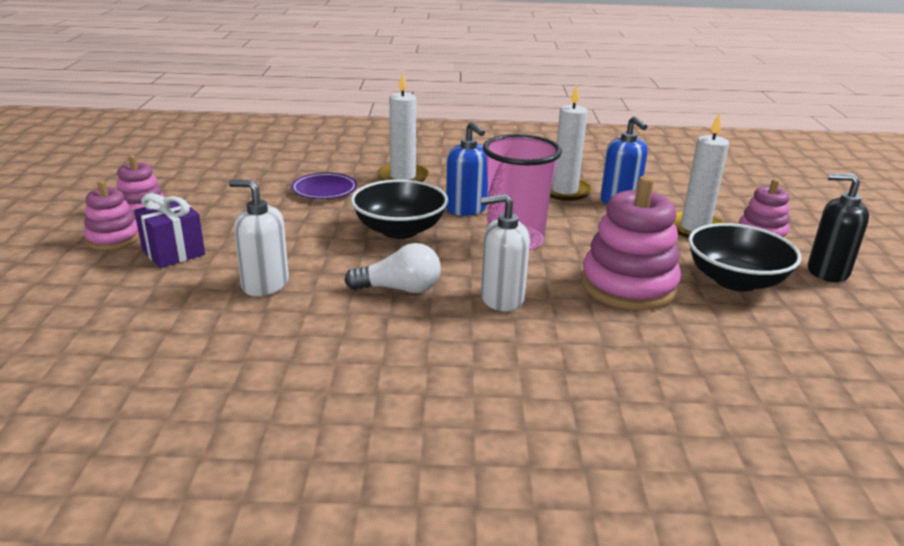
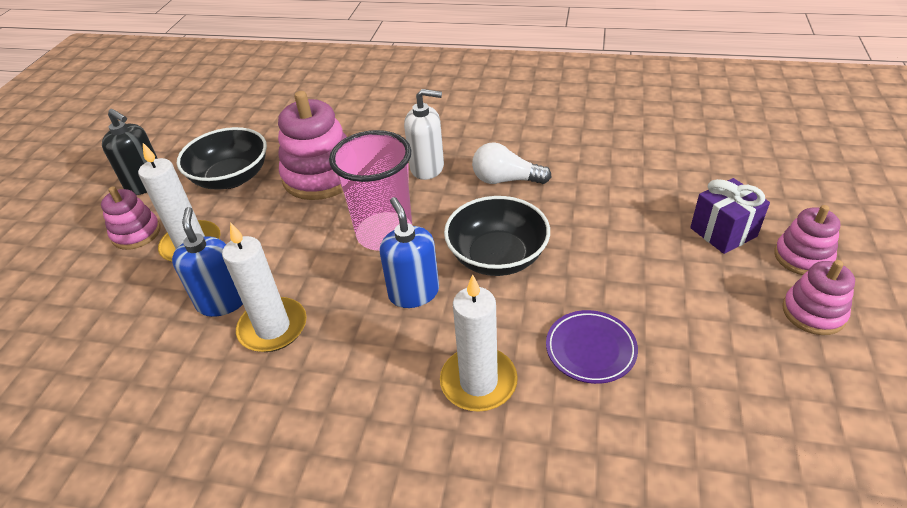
camera: 165 degrees left, 15 degrees up
(265, 284) = (619, 189): white soap dispenser -> none

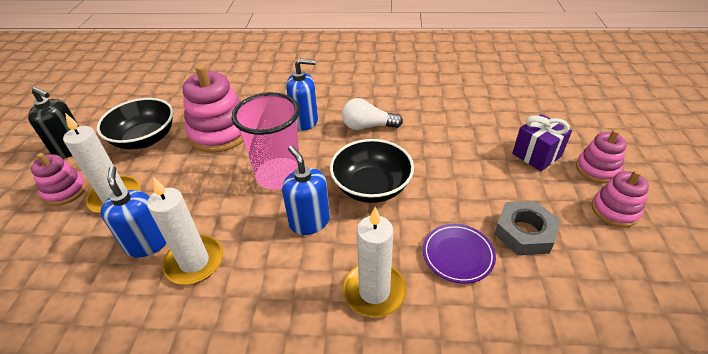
camera: 10 degrees left, 0 degrees up
(427, 168) = (305, 121): white soap dispenser -> blue soap dispenser
(683, 329) = (524, 232): none -> grey nut

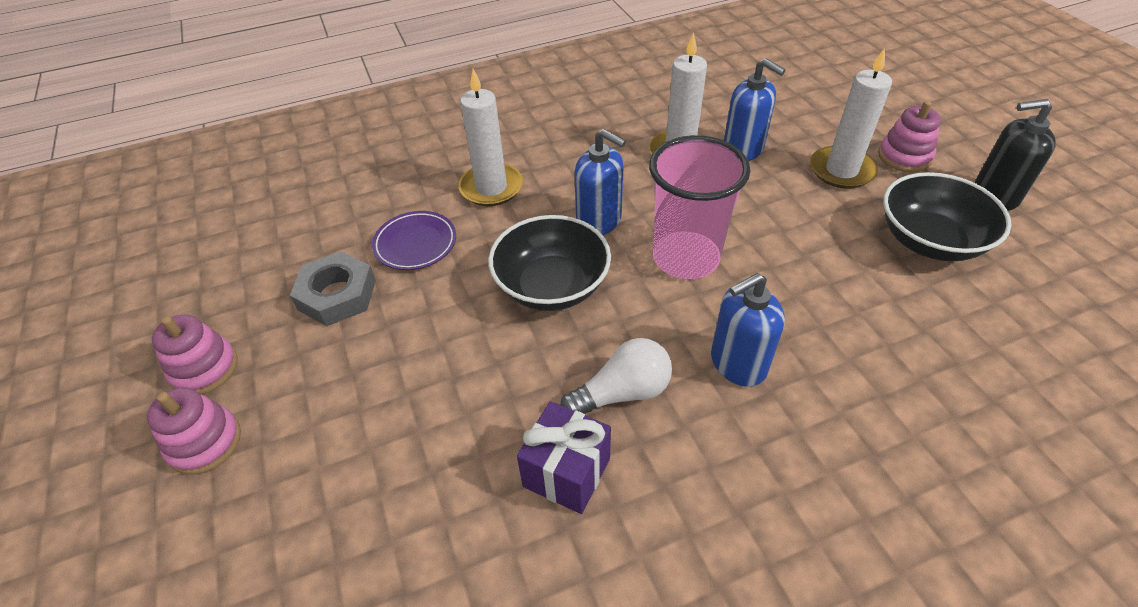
camera: 155 degrees right, 5 degrees up
(220, 133) = (842, 289): pink stacking toy -> none
(536, 155) = (306, 438): purple gift -> purple gift (566, 472)

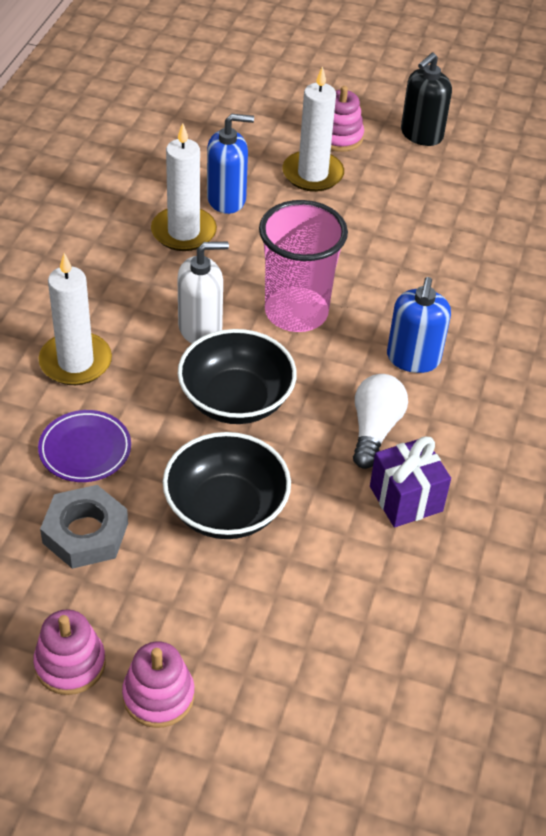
camera: 55 degrees left, 0 degrees up
(599, 221) = (200, 328): blue soap dispenser -> white soap dispenser
(929, 241) = (421, 195): black bowl -> black bowl (226, 509)

